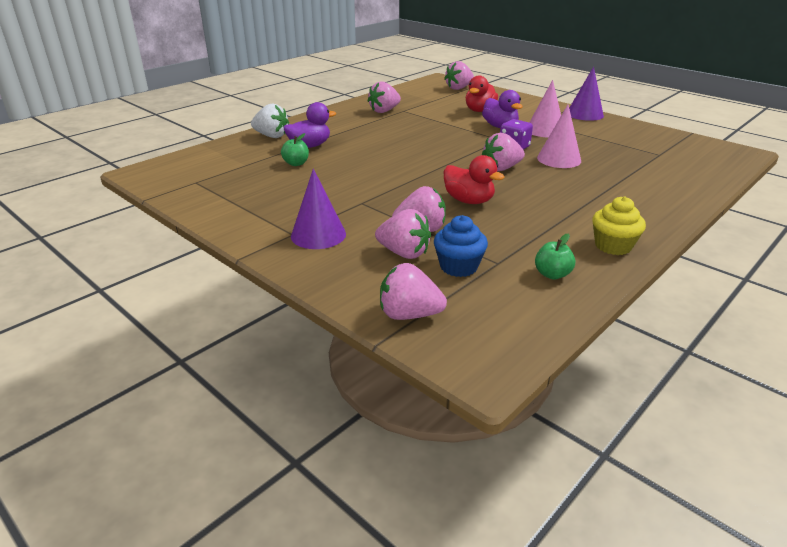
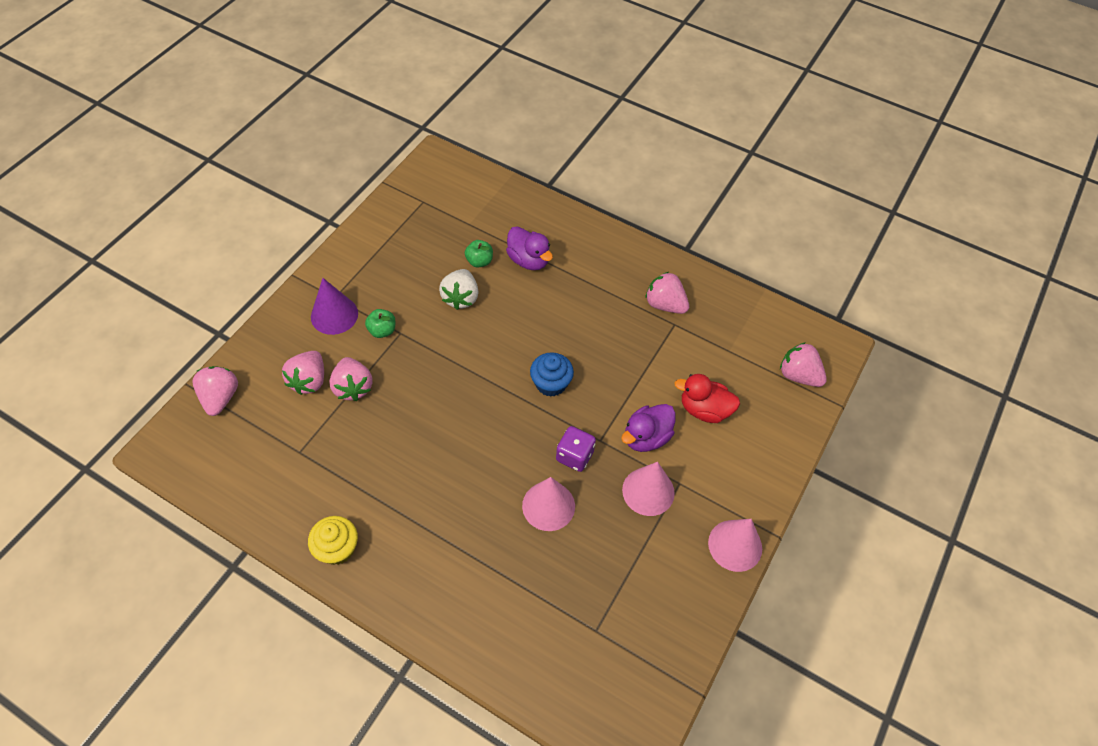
camera: 75 degrees right, 25 degrees up
(271, 136) = (548, 221): white strawberry -> white strawberry (461, 298)
(458, 267) = (290, 423): blue cupcake -> blue cupcake (551, 383)
(469, 201) = (417, 420): red duck -> none
(501, 168) = (506, 445): pink strawberry -> none
(552, 274) = (282, 494): green apple -> green apple (382, 330)
(584, 114) = (735, 545): purple cone -> pink cone

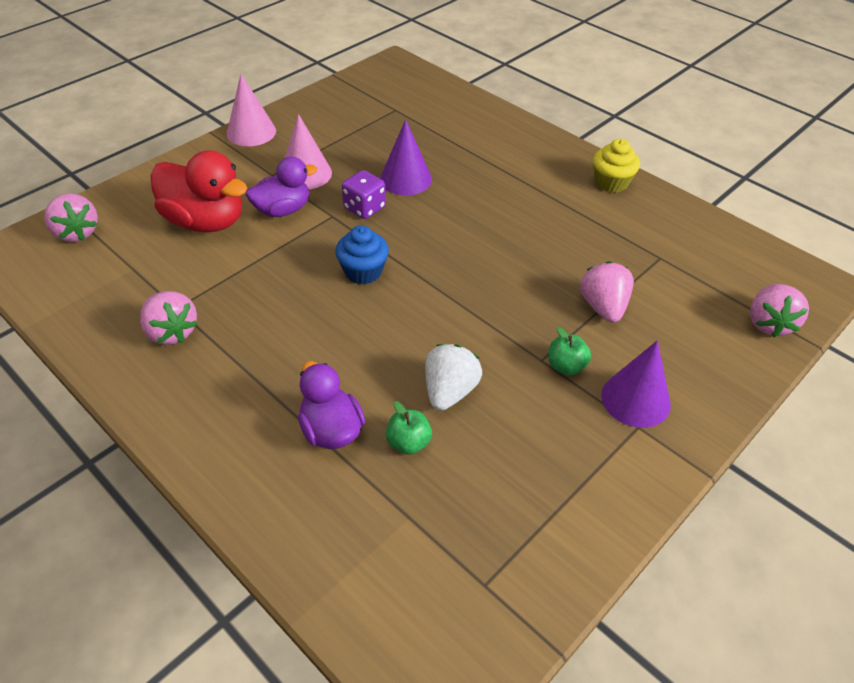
camera: 165 degrees left, 10 degrees down
(309, 381) = (659, 323): pink strawberry -> none
(548, 506) = (405, 179): pink cone -> purple cone
(704, 409) = (206, 221): red duck -> red duck, size x1.51

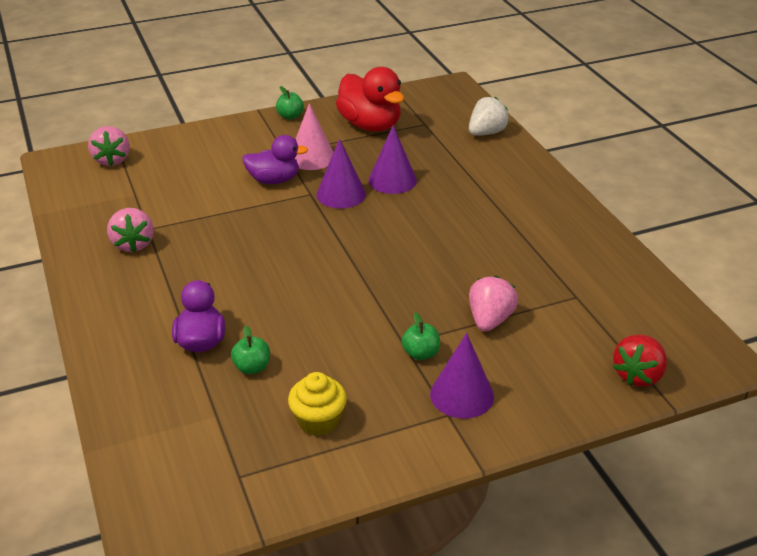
camera: 25 degrees right, 10 degrees down
(206, 221) = (209, 174): red duck -> red duck (370, 125)
(251, 132) = (290, 116): pink cone -> green apple
(363, 271) = (305, 240): blue cupcake -> none
(364, 208) = (341, 194): purple dice -> purple cone
(449, 391) = (310, 343): white strawberry -> white strawberry (486, 133)
(611, 183) = (579, 226): yellow cupcake -> yellow cupcake (318, 420)
(769, 323) = (638, 375): pink strawberry -> red strawberry

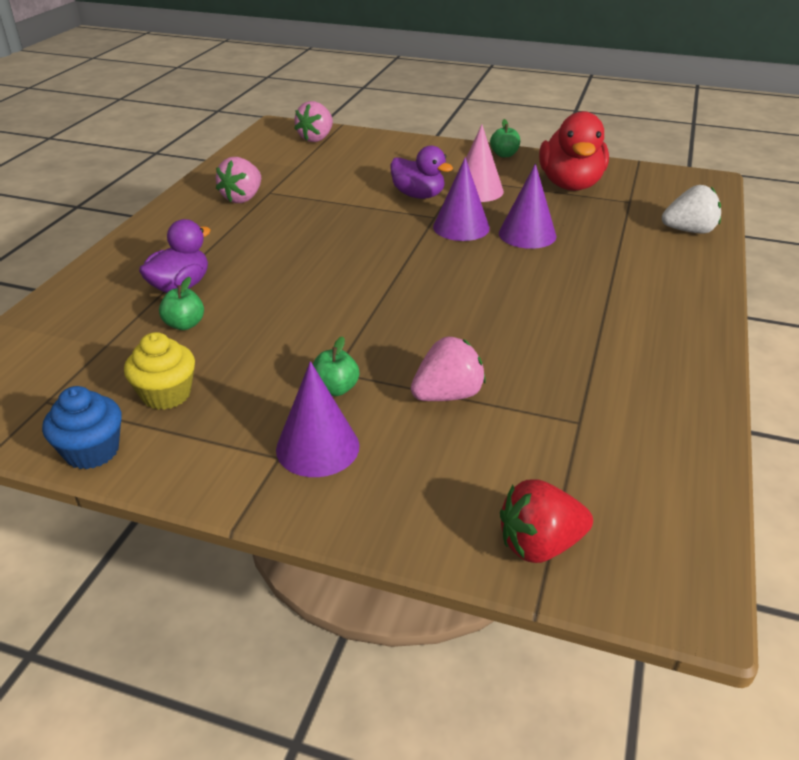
camera: 40 degrees right, 0 degrees up
(328, 484) = (92, 451): none -> blue cupcake

